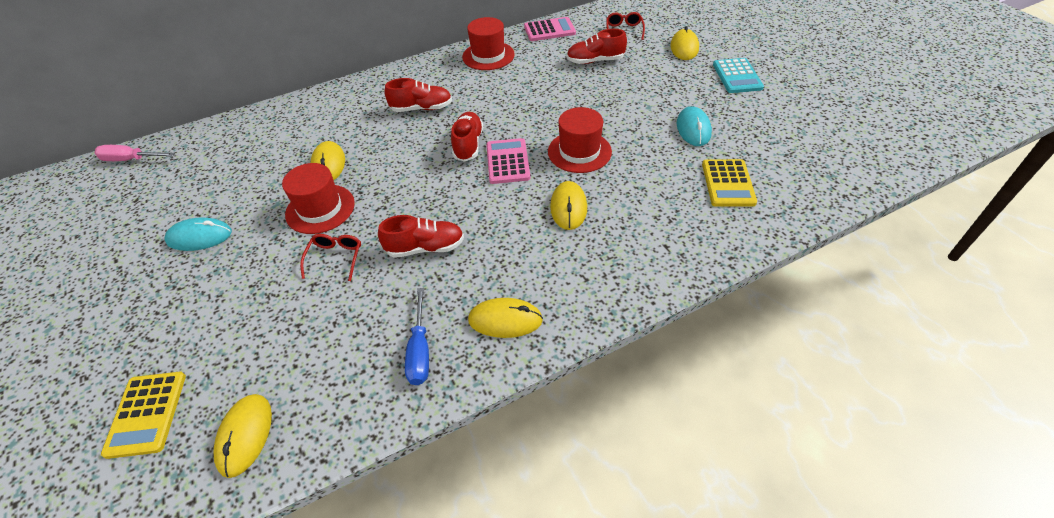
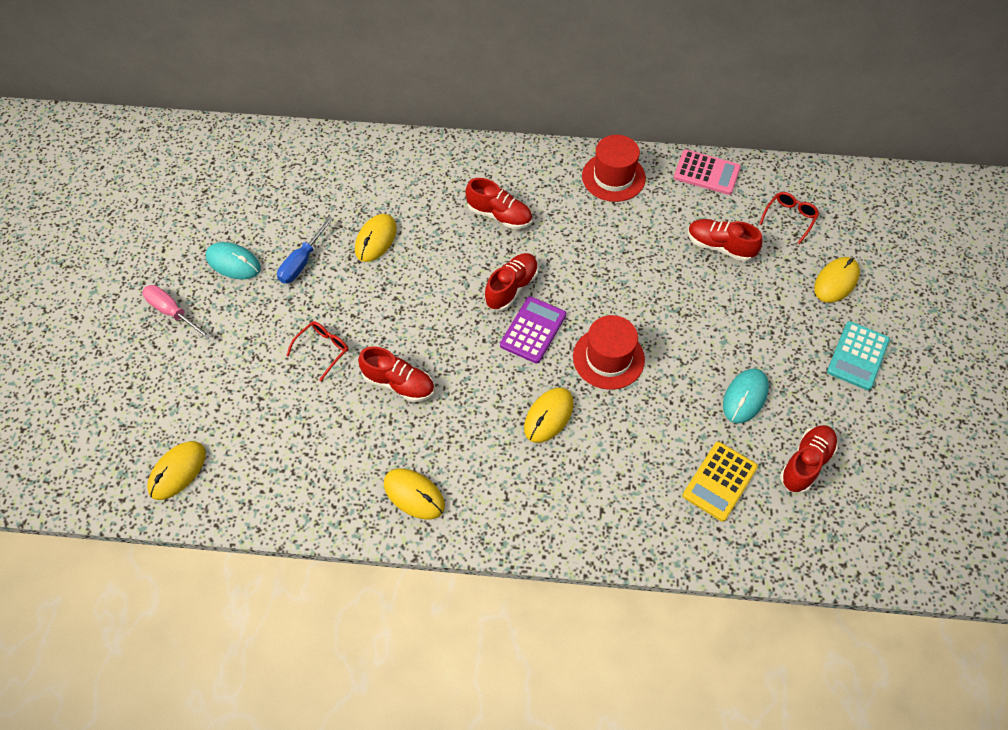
camera: 30 degrees right, 10 degrees up
(131, 160) = (220, 139): pink screwdriver -> pink screwdriver (172, 312)
(146, 414) = (125, 411): yellow calculator -> none
(320, 209) = (340, 288): red hat -> none
(420, 351) = (333, 480): blue screwdriver -> blue screwdriver (302, 262)
(507, 161) = (533, 330): pink calculator -> purple calculator
(769, 145) = (805, 463): none -> red shoe

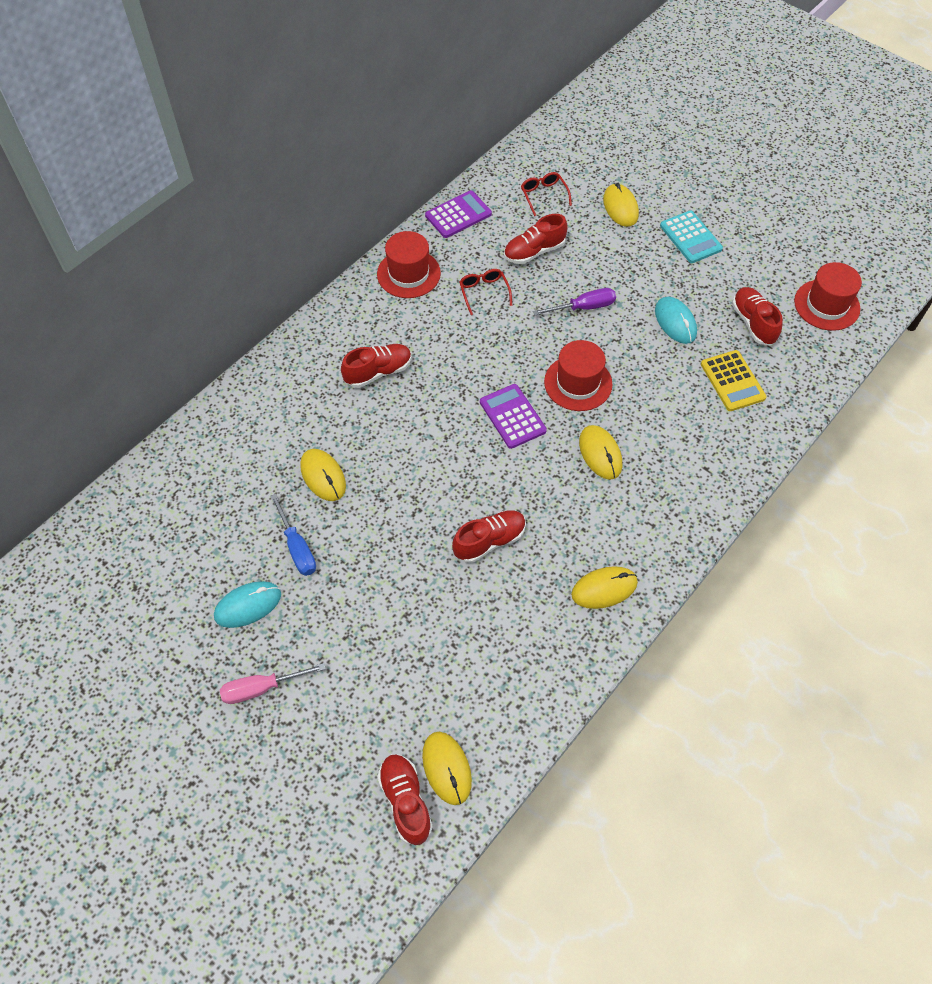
camera: 55 degrees left, 0 degrees up
(323, 350) = (408, 581): red glasses -> red glasses (484, 292)
(511, 288) = (459, 407): red shoe -> red shoe (405, 801)
(694, 317) = (584, 307): none -> purple screwdriver
(706, 173) = (458, 215): pink calculator -> purple calculator
(892, 519) = (826, 305): none -> red hat

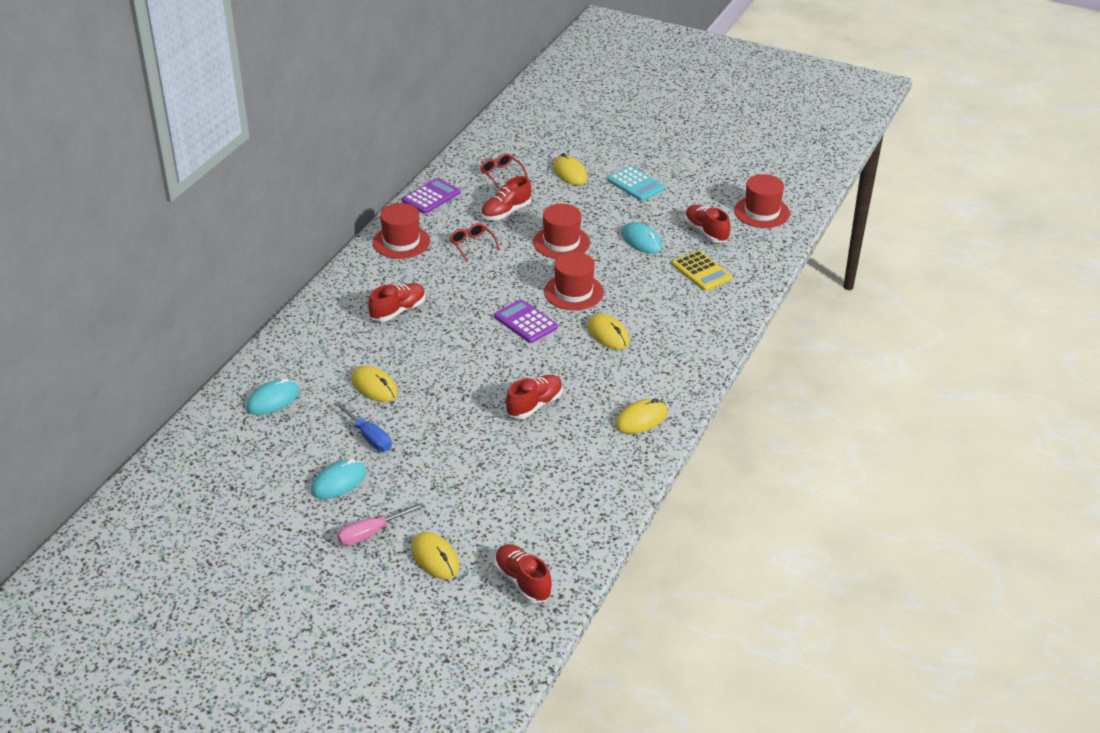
camera: 15 degrees left, 20 degrees down
(212, 472) = (273, 400): none -> turquoise mouse
(447, 768) = (550, 554): yellow mouse -> yellow mouse (435, 558)
(584, 307) = (561, 242): purple screwdriver -> red hat

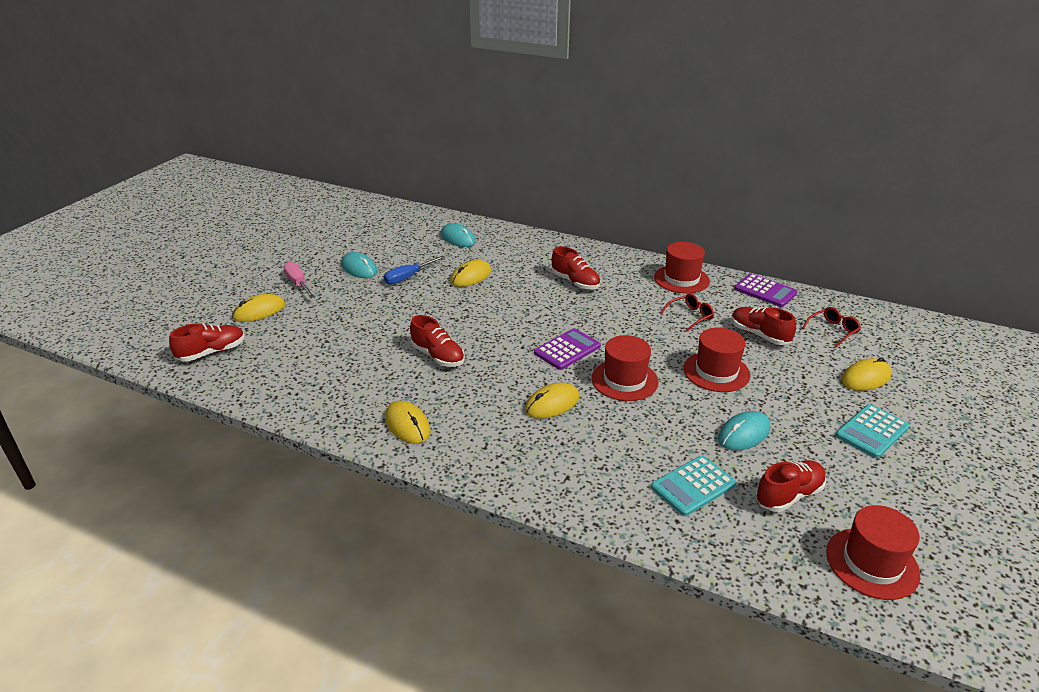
camera: 90 degrees right, 5 degrees down
(701, 271) = (693, 486): yellow calculator -> turquoise calculator

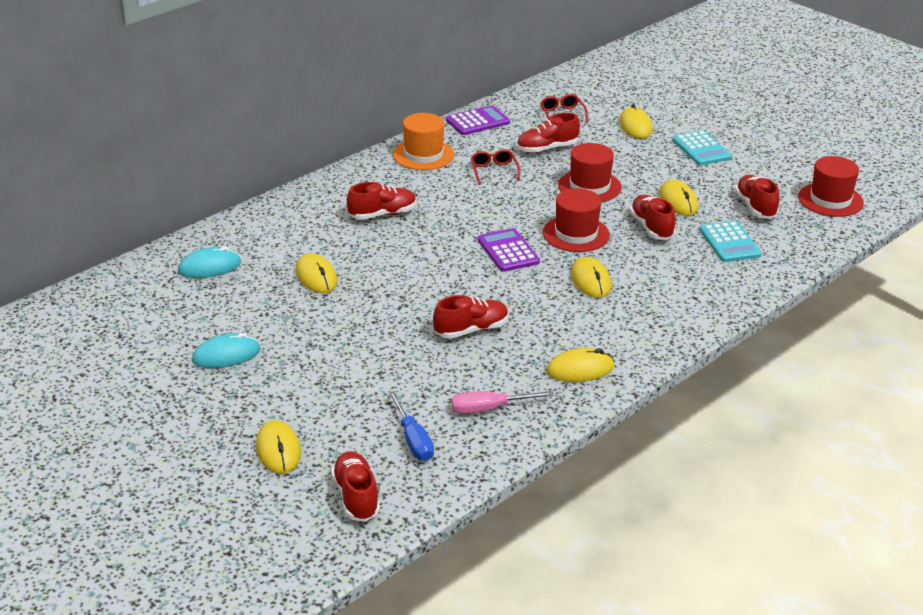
camera: 70 degrees left, 0 degrees up
(298, 284) = (228, 410): pink screwdriver -> pink screwdriver (489, 409)
(408, 277) = (282, 321): blue screwdriver -> blue screwdriver (413, 440)
(676, 424) = (651, 227): none -> red shoe
(681, 279) = (423, 155): red hat -> orange hat
(744, 433) = (678, 201): turquoise mouse -> yellow mouse

